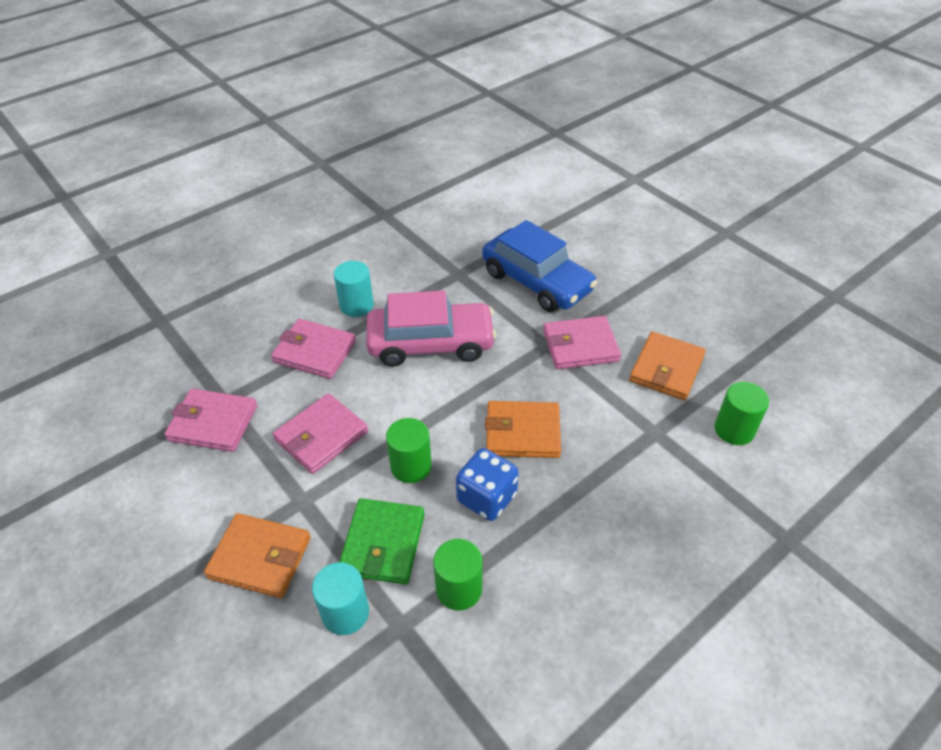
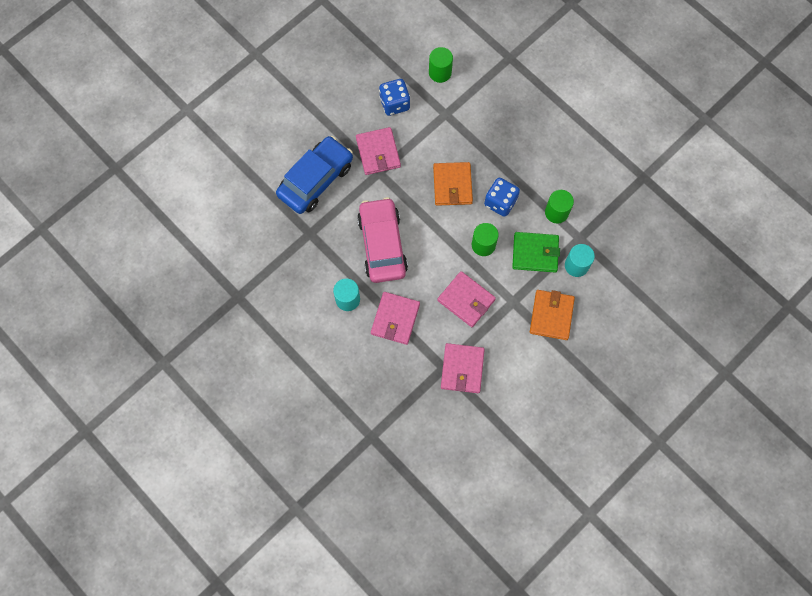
camera: 95 degrees left, 25 degrees up
(666, 369) = (394, 103): orange wallet -> blue dice

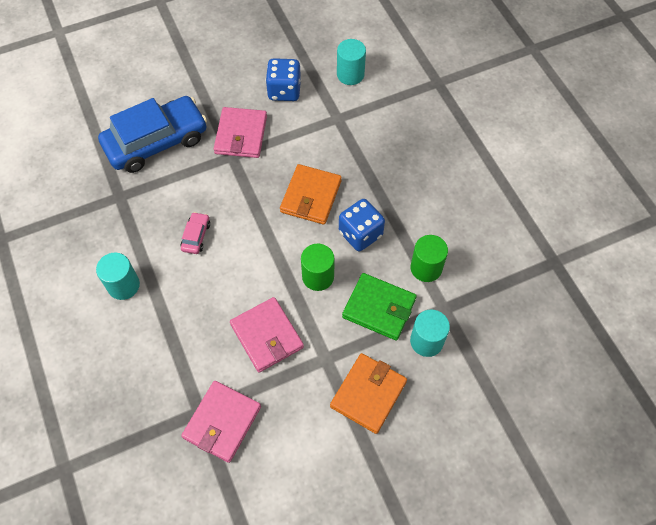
camera: 20 degrees right, 10 degrees down
(382, 245) = (196, 236): pink car -> pink car, size x0.40
(395, 319) = (168, 328): pink wallet -> none
(440, 72) = (350, 74): green cylinder -> turquoise cylinder

